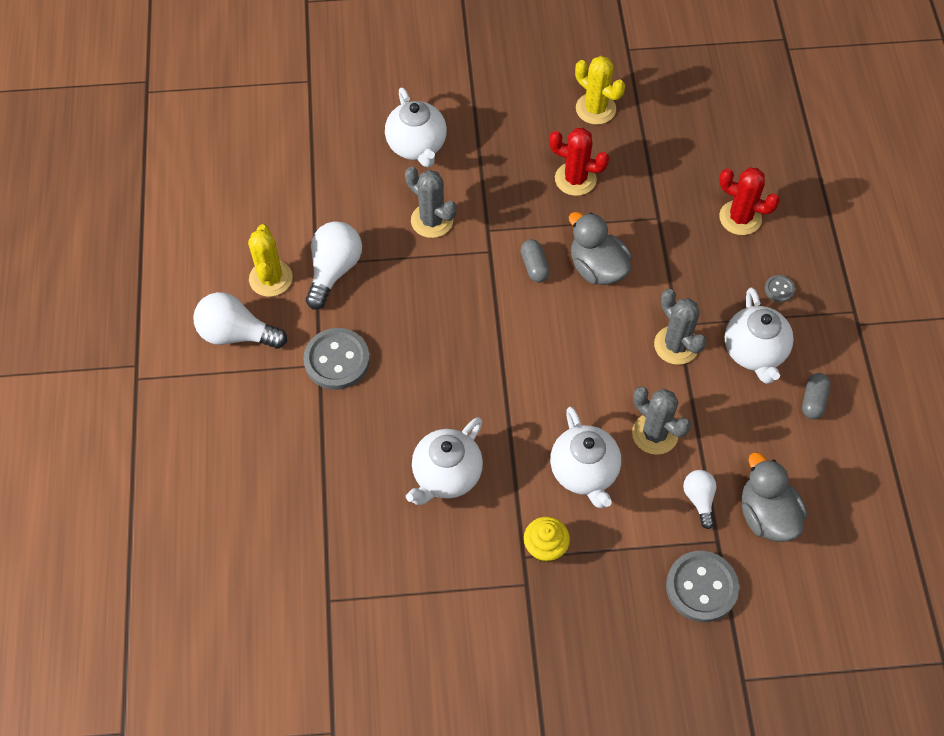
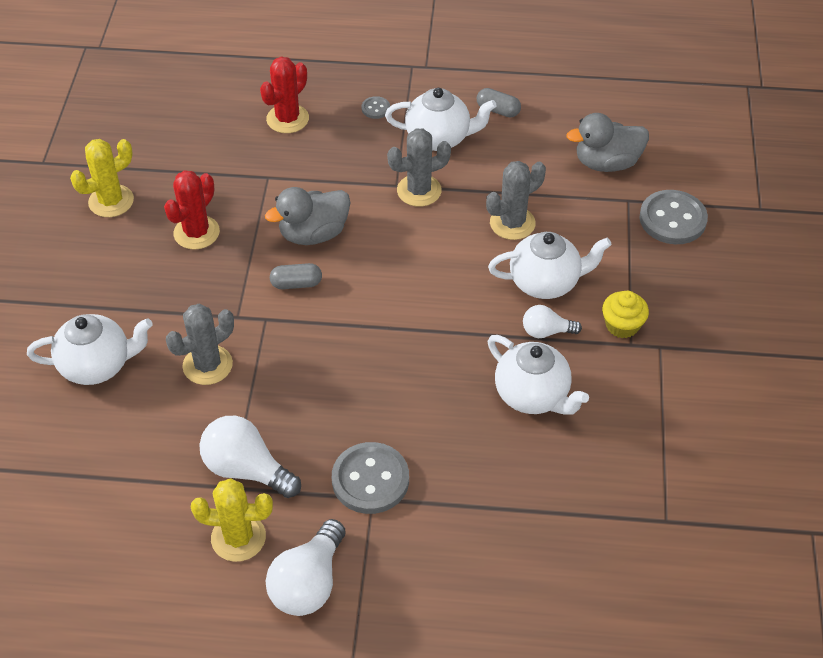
camera: 80 degrees left, 10 degrees down
(699, 499) = (585, 204): white light bulb -> white light bulb (546, 331)

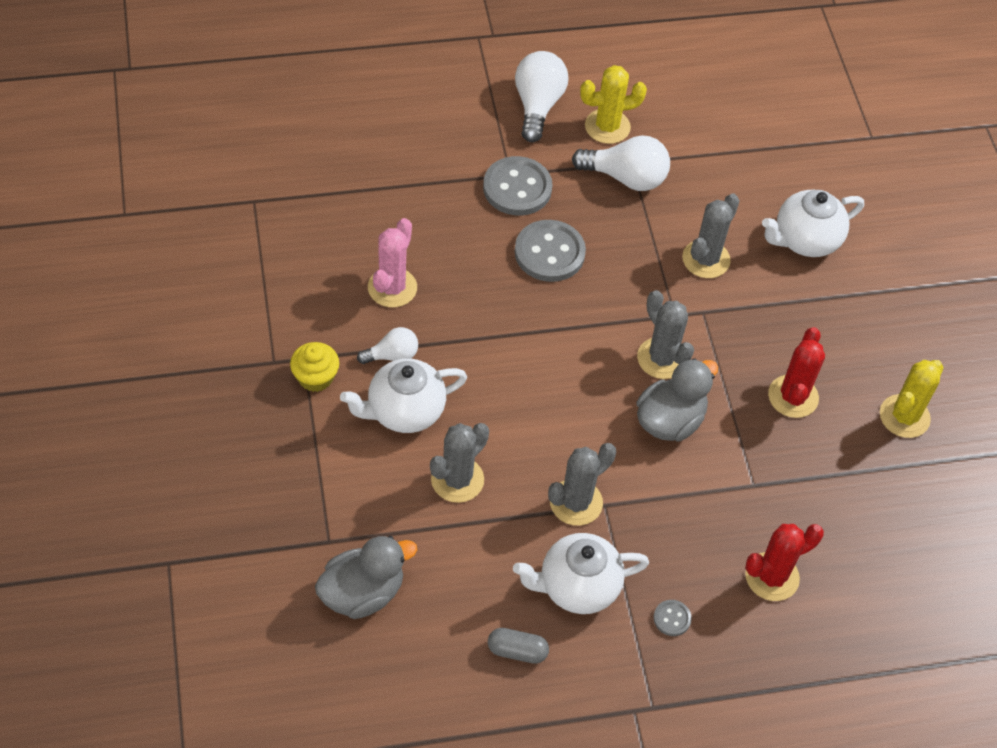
camera: 160 degrees right, 5 degrees up
(287, 119) = (772, 577): red cactus -> red cactus turned 45 degrees clockwise
(296, 283) = (662, 358): grey capsule -> grey cactus
(532, 395) = (392, 288): white teapot -> pink cactus
(672, 219) = (273, 524): grey button -> grey button (549, 253)

